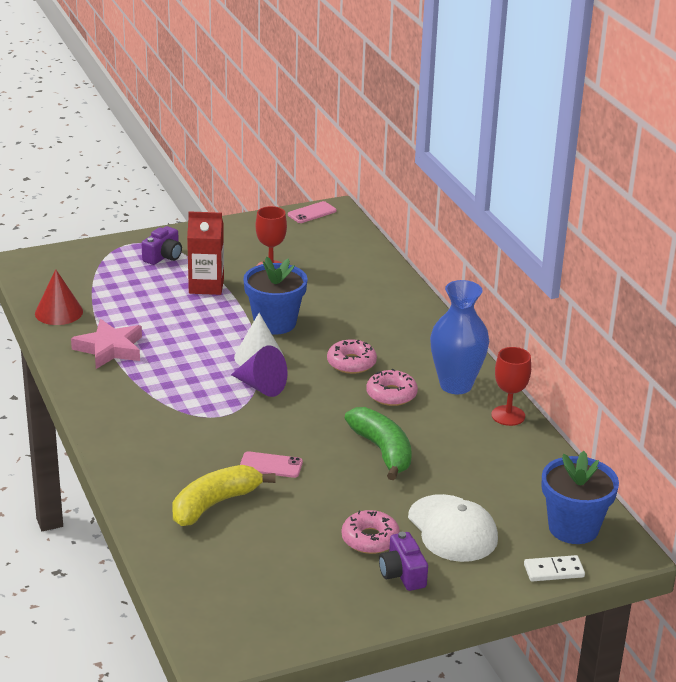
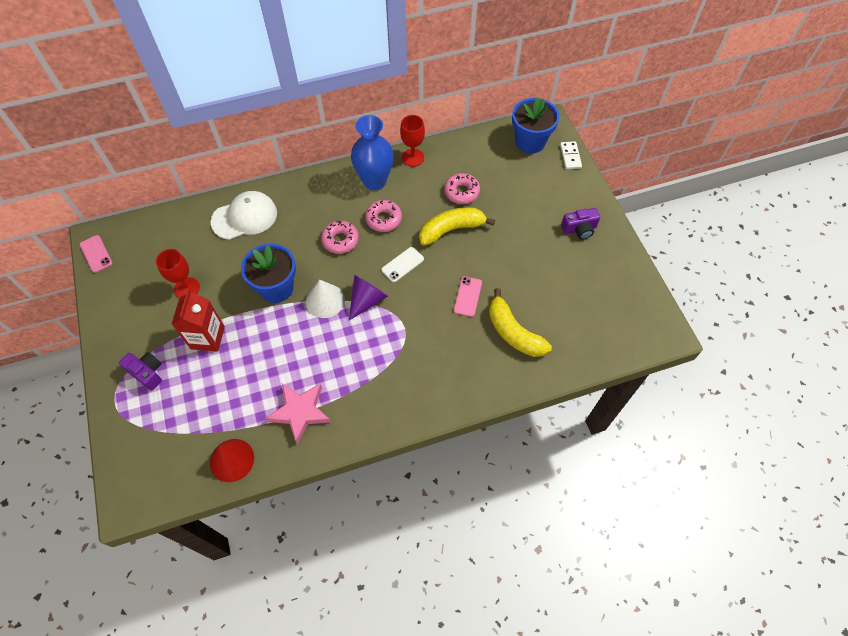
camera: 85 degrees left, 30 degrees up
(318, 411) = (402, 264): none -> white phone
(370, 539) = (546, 243): pink donut -> pink donut (461, 192)
(382, 451) = (451, 229): green banana -> yellow banana
(452, 529) = (534, 200): white cap -> white cap (244, 217)

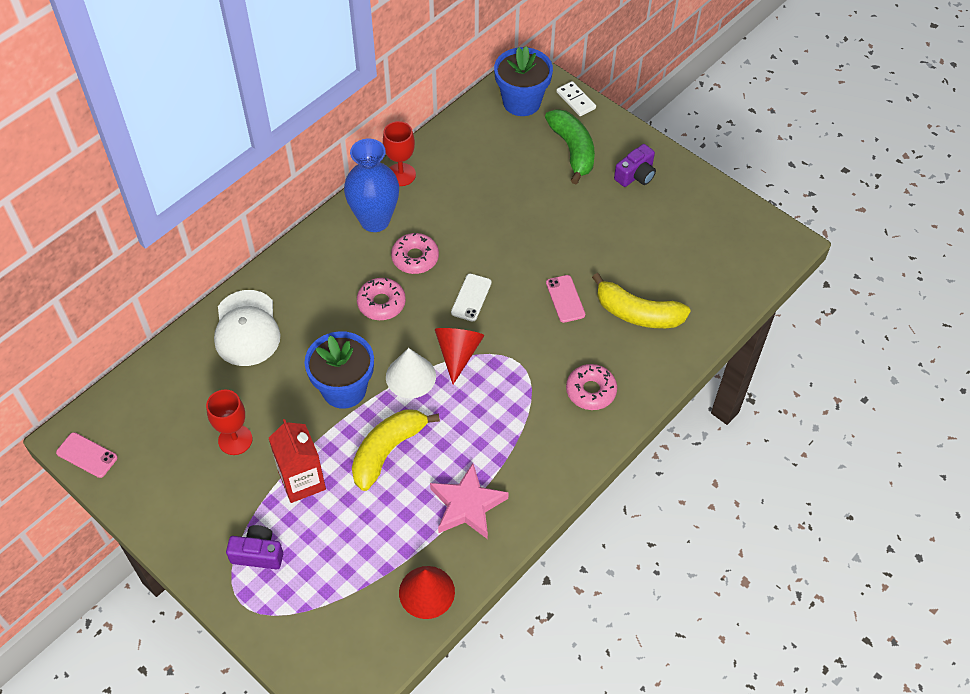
camera: 30 degrees left, 5 degrees down
(244, 217) = (246, 328): white cap -> white cap turned 135 degrees clockwise
(367, 300) = (458, 353): purple cone -> red cone
(451, 229) = (499, 236): yellow banana -> yellow banana (388, 451)
(461, 192) = (483, 190): pink donut -> pink donut (591, 391)
(544, 191) = (572, 150): none -> green banana

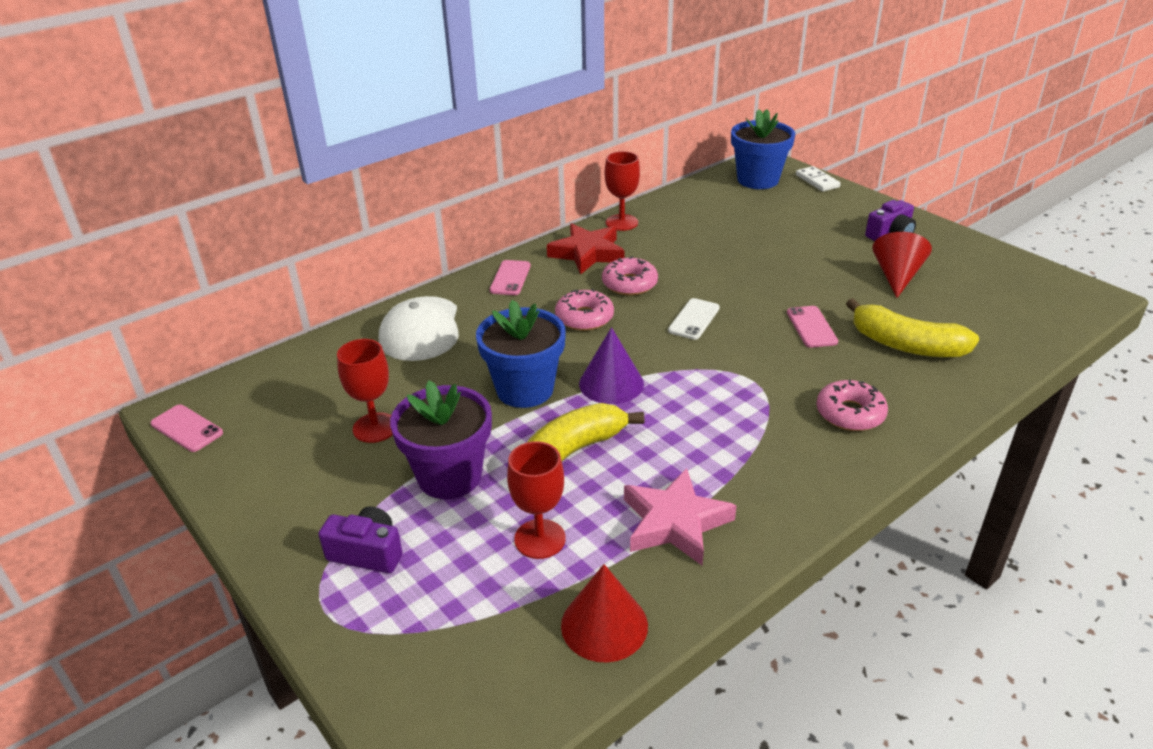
camera: 10 degrees right, 20 degrees down
(302, 481) = (449, 476): red carton -> purple flower pot
(312, 258) = (510, 278): none -> pink phone
(375, 220) = (587, 253): blue vase -> red star
(375, 529) = (540, 539): none -> red goblet
(410, 376) = (611, 383): white cone -> purple cone
(458, 353) = (673, 367): red cone -> red cone (896, 276)
(572, 150) = (815, 214): green banana -> none

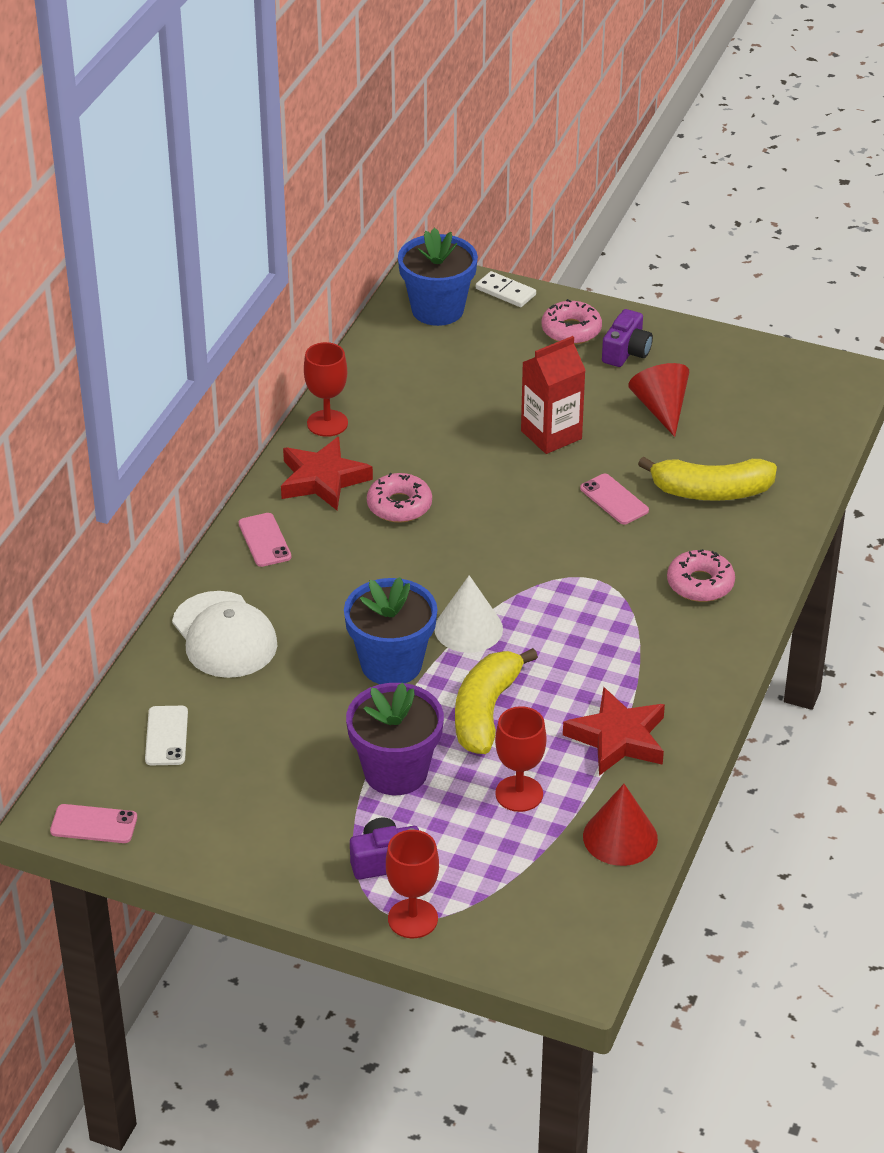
camera: 30 degrees left, 5 degrees up
(375, 428) = (282, 754): red goblet -> red goblet (413, 919)
(584, 318) = (385, 563): pink donut -> pink donut (571, 330)
(611, 383) = (468, 628): purple cone -> white cone
(675, 523) = (618, 738): pink star -> red star
(694, 319) = (496, 528): white phone -> white phone (166, 736)
(789, 270) = (551, 435): none -> red carton

